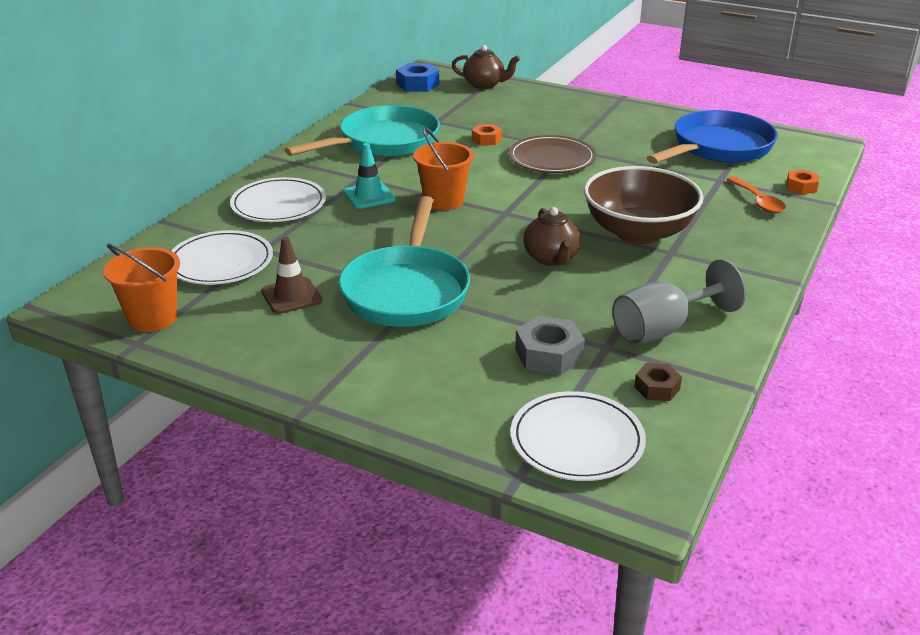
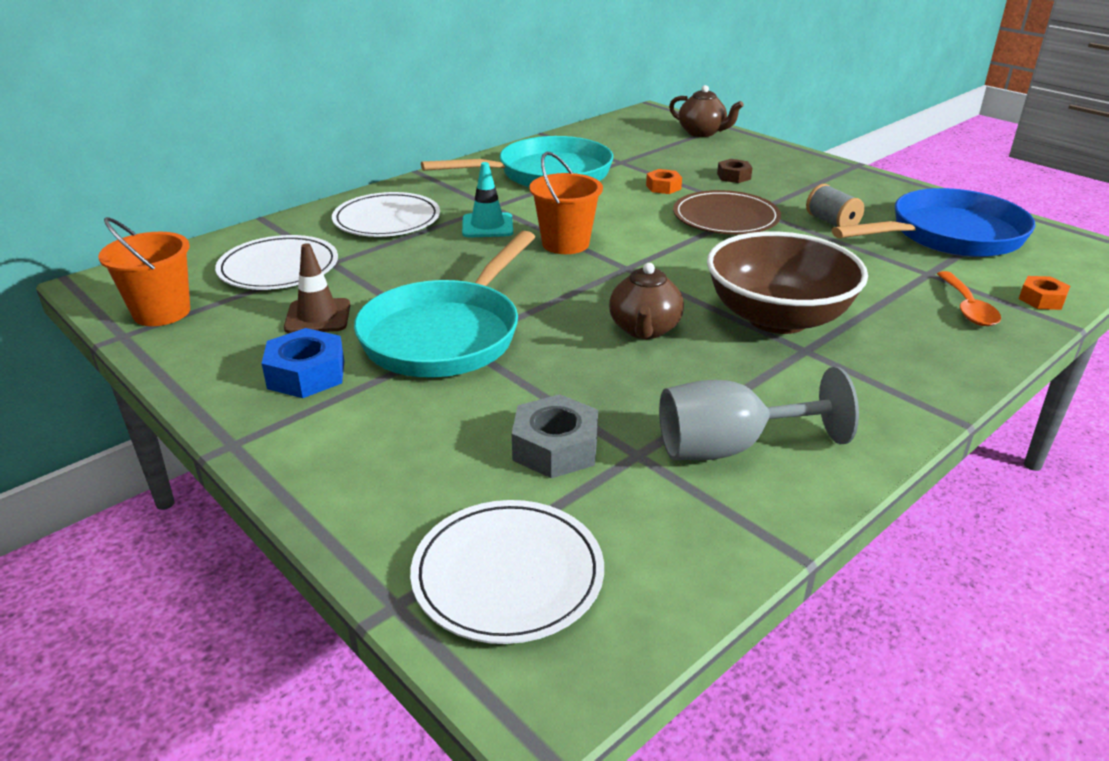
camera: 20 degrees right, 0 degrees up
(417, 84) = (628, 124): blue nut -> blue nut (306, 374)
(631, 150) = (832, 222): none -> grey spool
(657, 388) = (668, 527): brown nut -> brown nut (733, 176)

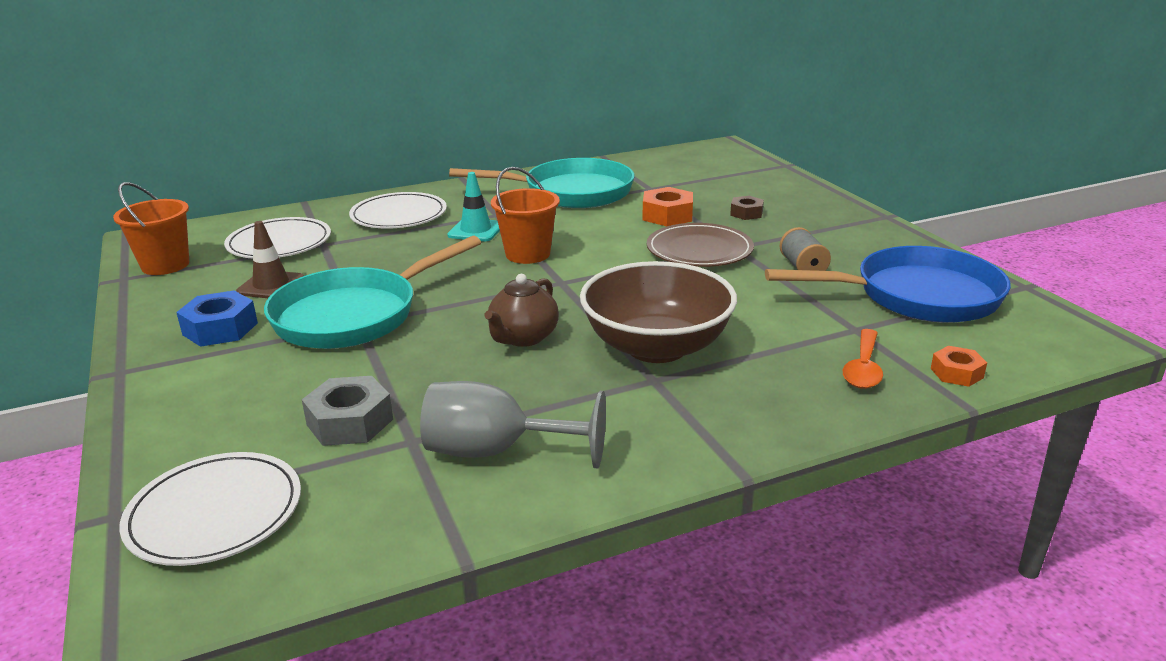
camera: 20 degrees right, 5 degrees down
(663, 187) = (667, 215): orange nut -> orange nut, size x1.60
(702, 133) = (756, 170): brown teapot -> none

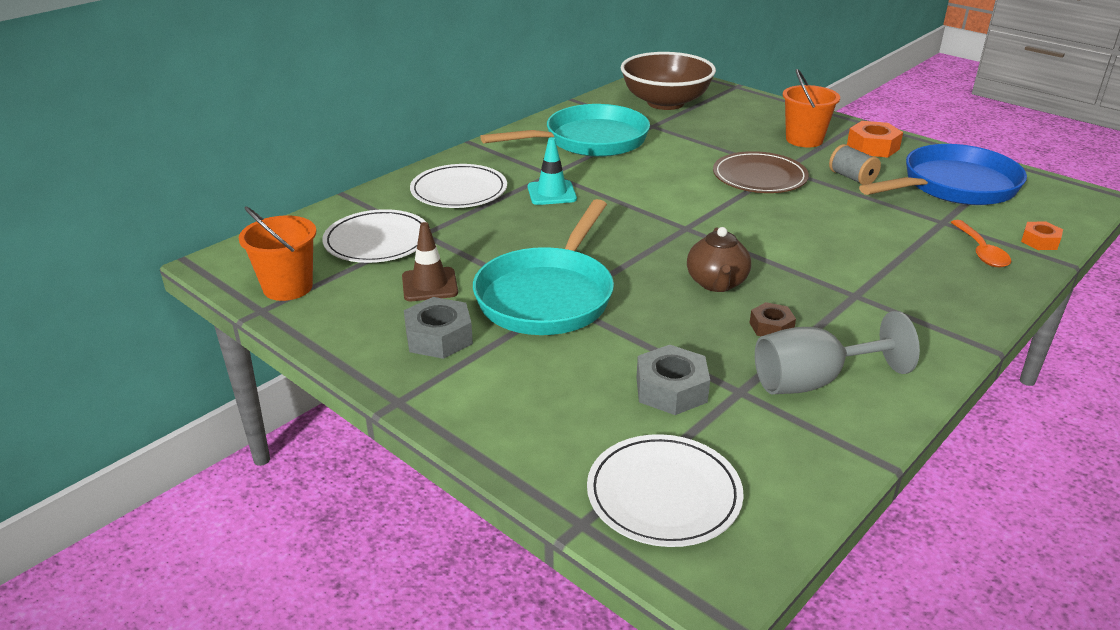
camera: 25 degrees left, 5 degrees up
(220, 329) = (439, 337): blue nut -> grey nut
(527, 254) = (626, 207): orange bucket -> orange bucket (804, 140)
(656, 347) = (826, 268): brown bowl -> brown bowl (665, 103)
(667, 215) = (697, 149): orange nut -> orange nut (873, 147)
(746, 213) = (756, 137): brown nut -> brown nut (771, 327)

